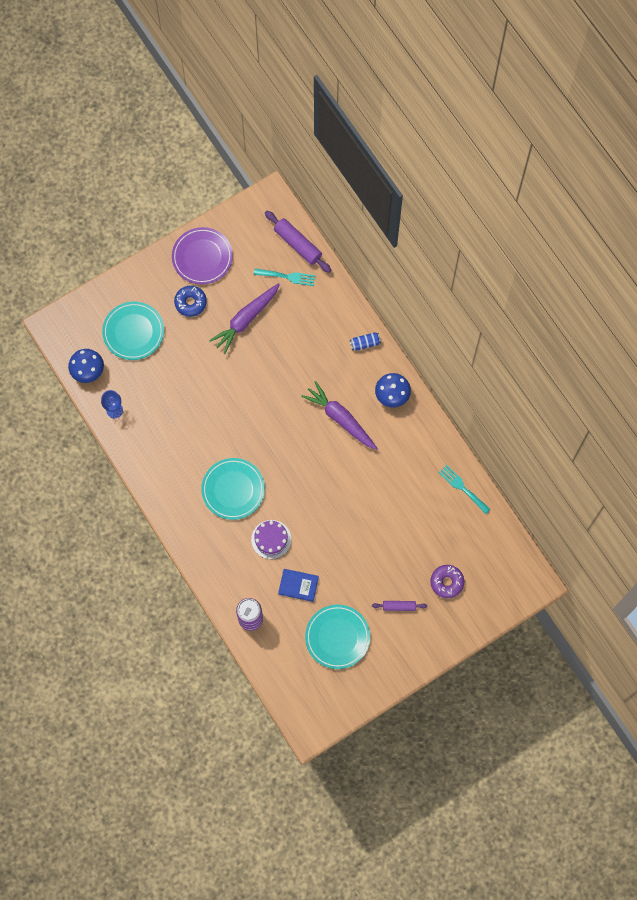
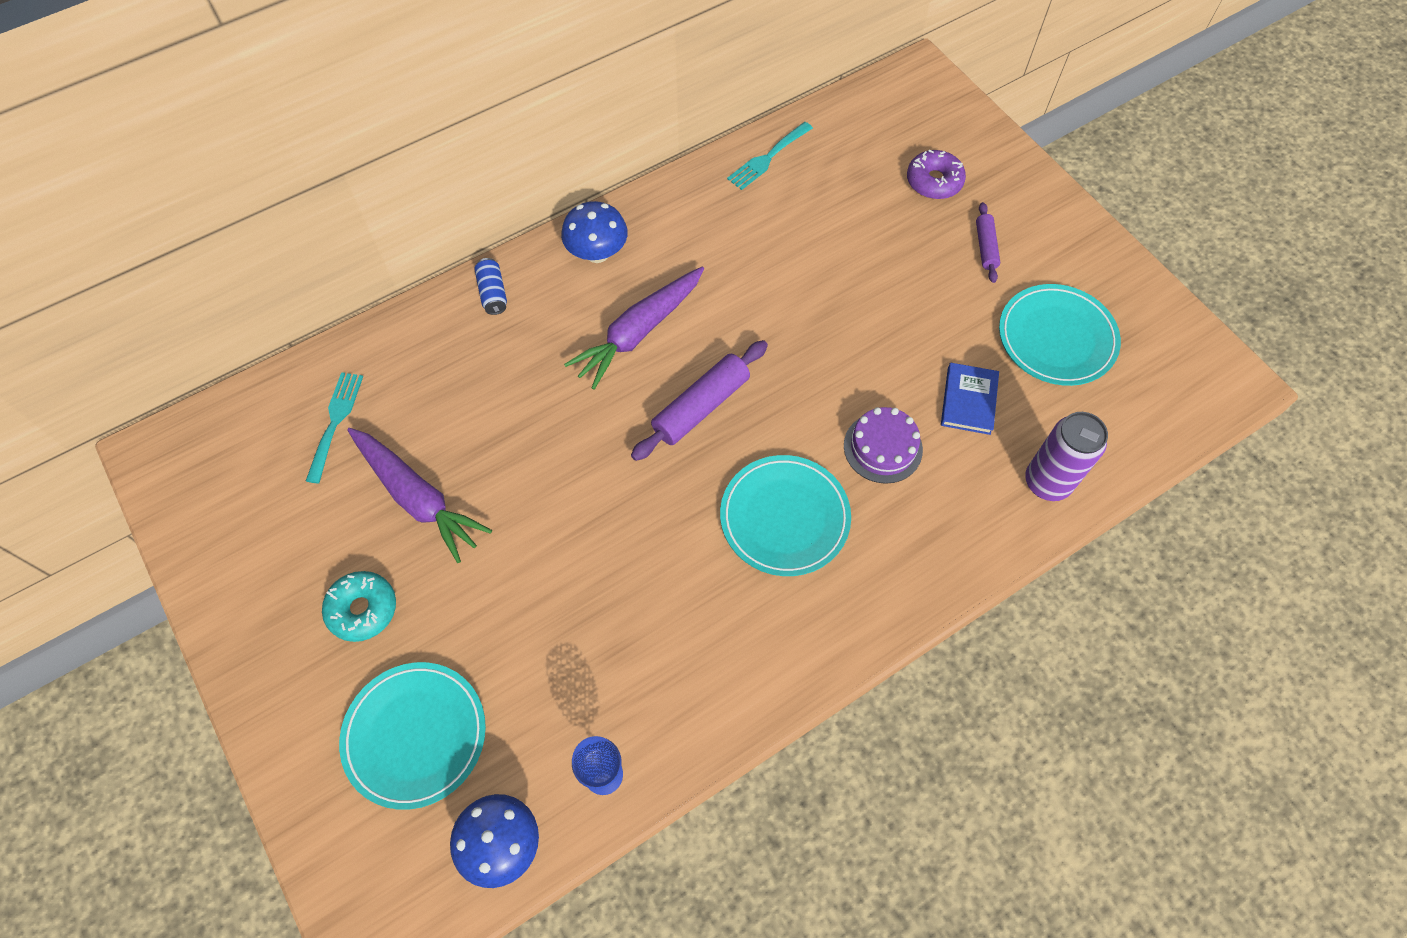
camera: 90 degrees left, 10 degrees down
(190, 303) = (362, 609): blue donut -> turquoise donut
(202, 257) = (259, 587): purple plate -> none
(297, 244) = (269, 404): purple rolling pin -> purple rolling pin (701, 407)

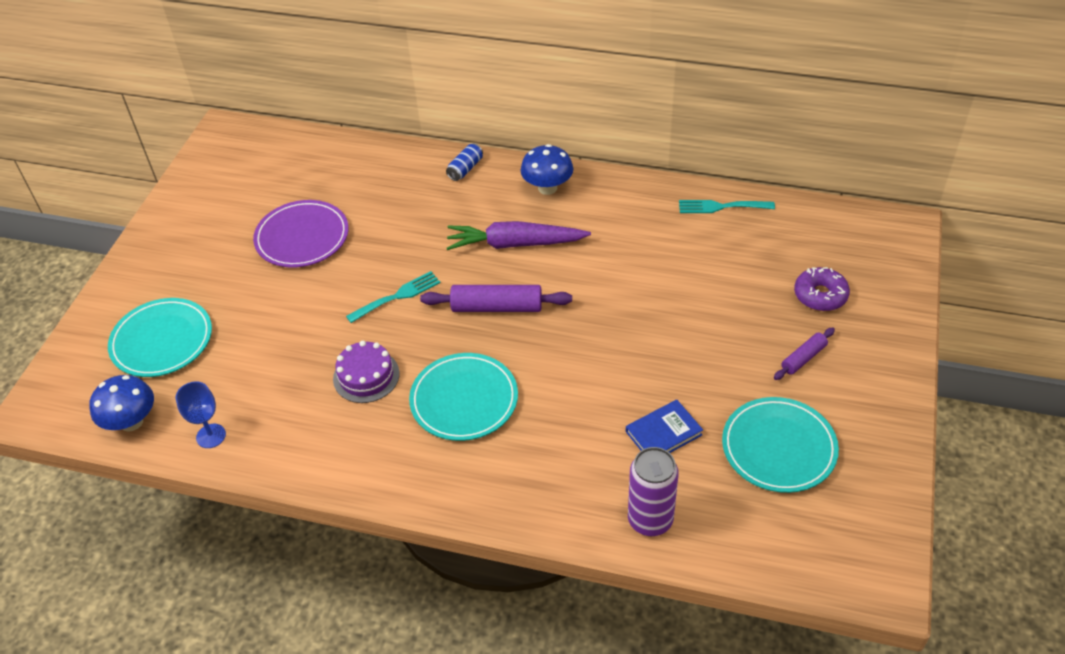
camera: 50 degrees right, 15 degrees down
(335, 421) = (313, 174): turquoise fork -> turquoise fork (397, 296)
(362, 609) = (214, 267): turquoise donut -> none
(418, 497) = (302, 237): purple carrot -> purple plate
(883, 447) = (572, 413): purple cake -> purple cake (366, 376)

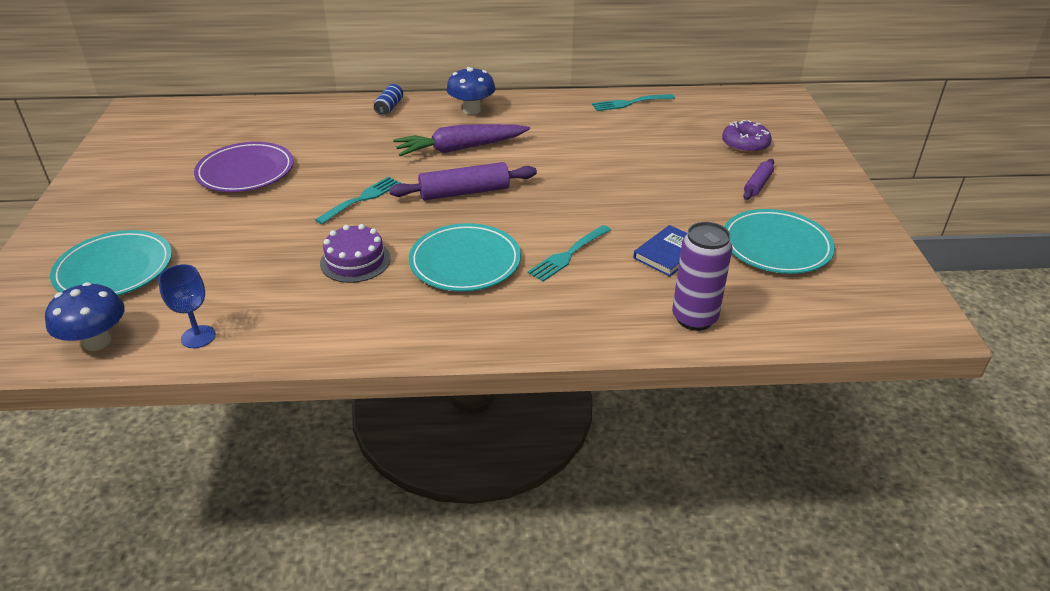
camera: 20 degrees left, 10 degrees down
(564, 413) = (568, 255): none -> turquoise fork

